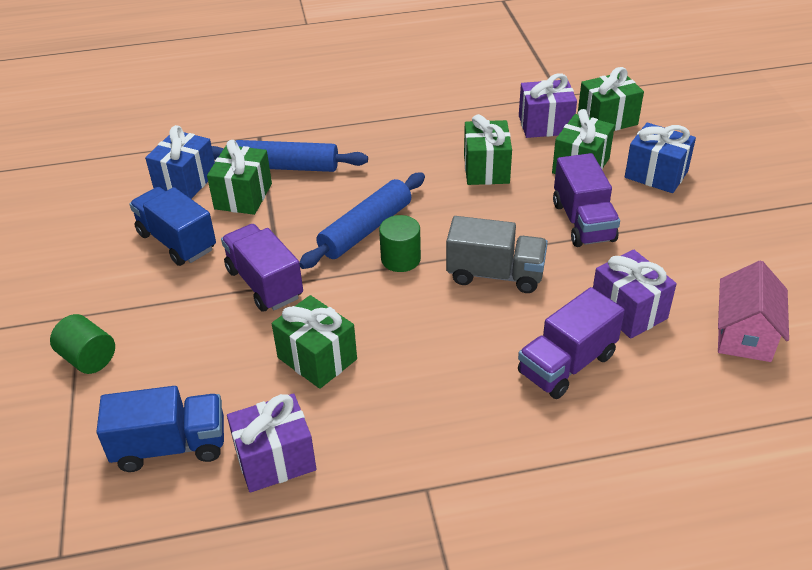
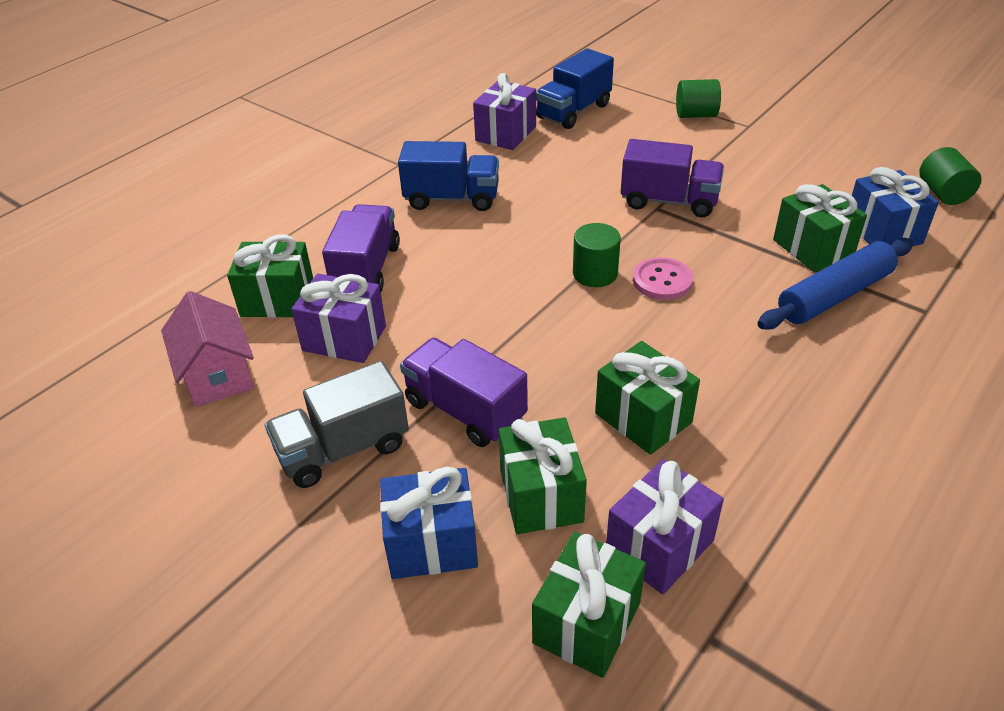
camera: 140 degrees right, 0 degrees up
(99, 181) = (943, 193): none -> green cylinder
(177, 241) = (786, 190): blue truck -> blue truck (452, 198)
(317, 358) = (556, 183): green gift -> green gift (278, 300)
(366, 229) = (662, 280): blue rolling pin -> pink button
(495, 274) = (497, 306): grey truck -> grey truck (343, 449)

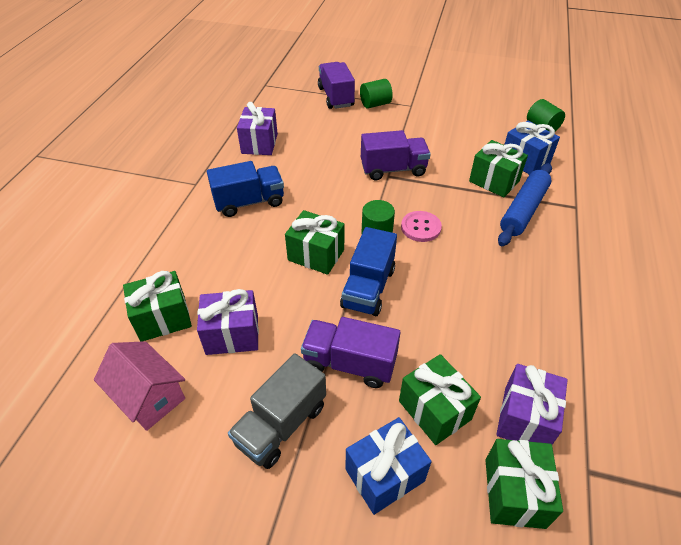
camera: 25 degrees left, 5 degrees up
(366, 269) = (218, 274): purple truck -> purple truck (336, 97)
(573, 111) = (296, 117): blue truck -> blue truck (368, 288)
(643, 418) = (464, 330): green gift -> green gift (316, 255)

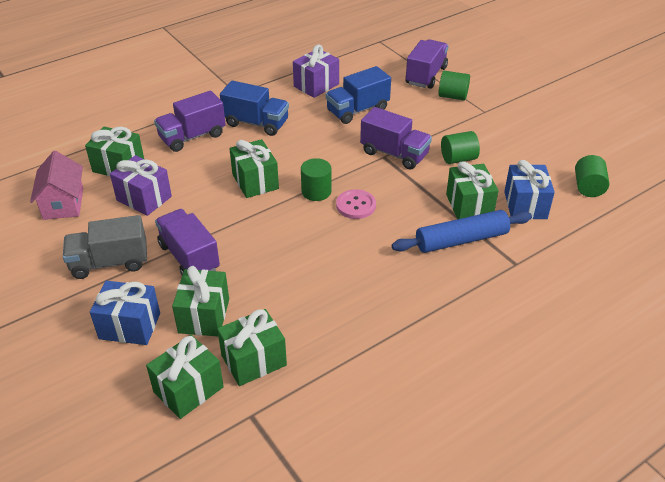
camera: 40 degrees right, 5 degrees down
(204, 246) = (192, 137): none -> purple truck
(368, 288) = (261, 222): blue truck -> blue truck (357, 110)
(440, 149) = (458, 159): none -> green cylinder
(525, 418) = (254, 360): purple gift -> green gift

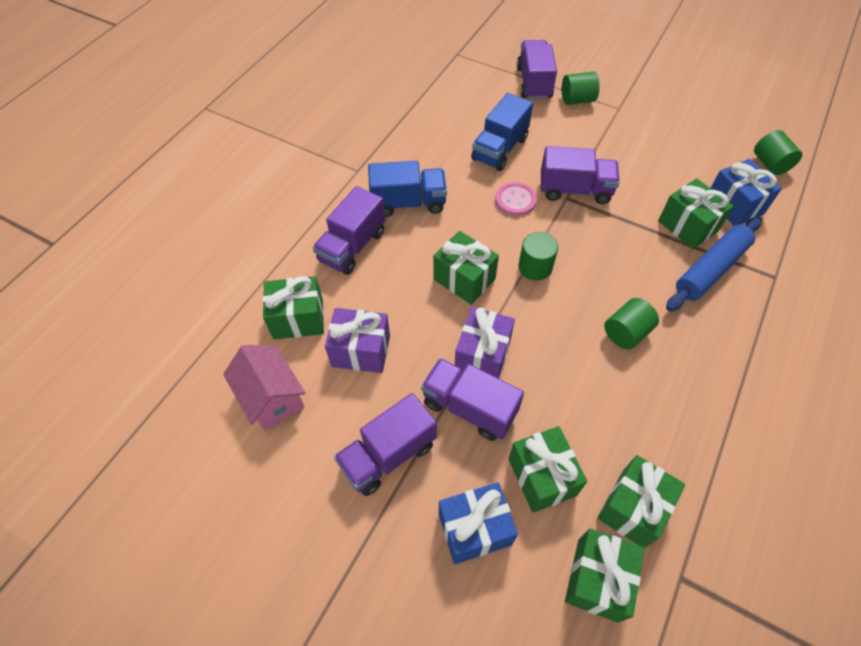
camera: 25 degrees left, 15 degrees up
(110, 263) = (388, 455): grey truck -> purple truck
(316, 85) = (434, 131): purple gift -> purple gift (482, 355)
(356, 205) = (585, 268): pink button -> pink button (515, 200)
(458, 159) = (637, 173): green cylinder -> green cylinder (626, 332)

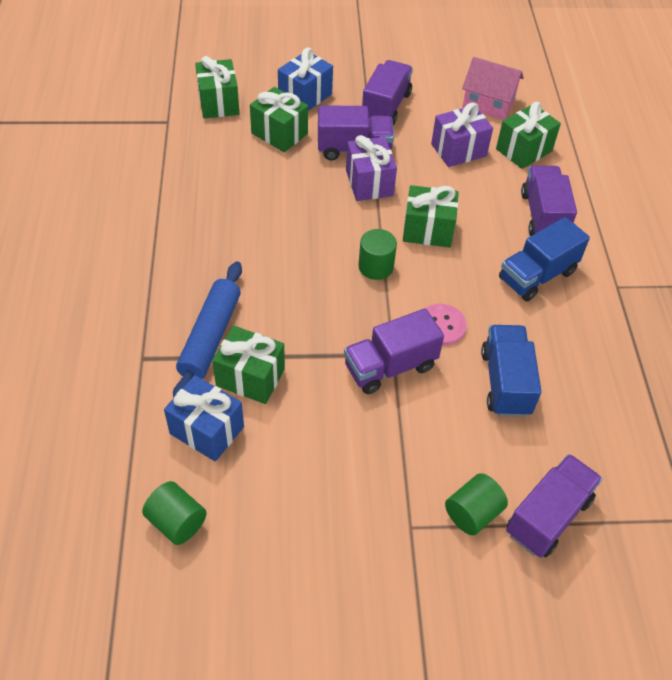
camera: 145 degrees right, 5 degrees down
(534, 83) = (548, 516): purple truck -> purple truck turned 105 degrees counterclockwise
(626, 332) = (266, 245): green cylinder -> none
(633, 508) = (211, 141): green gift -> none

